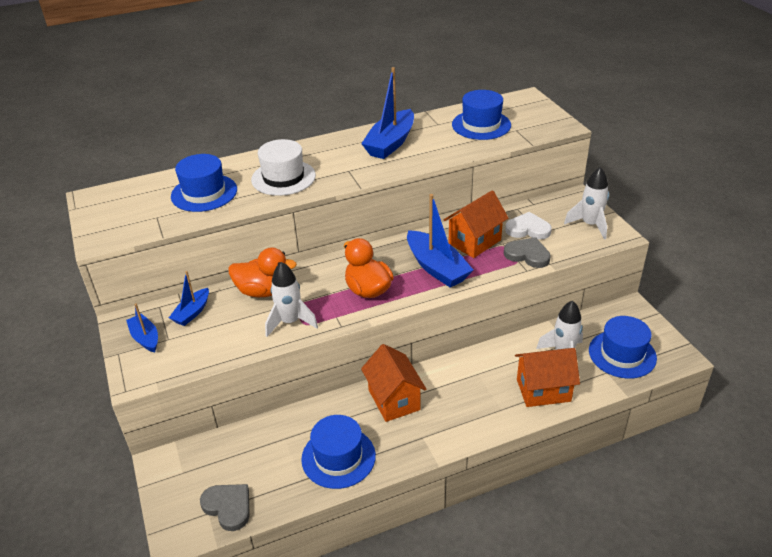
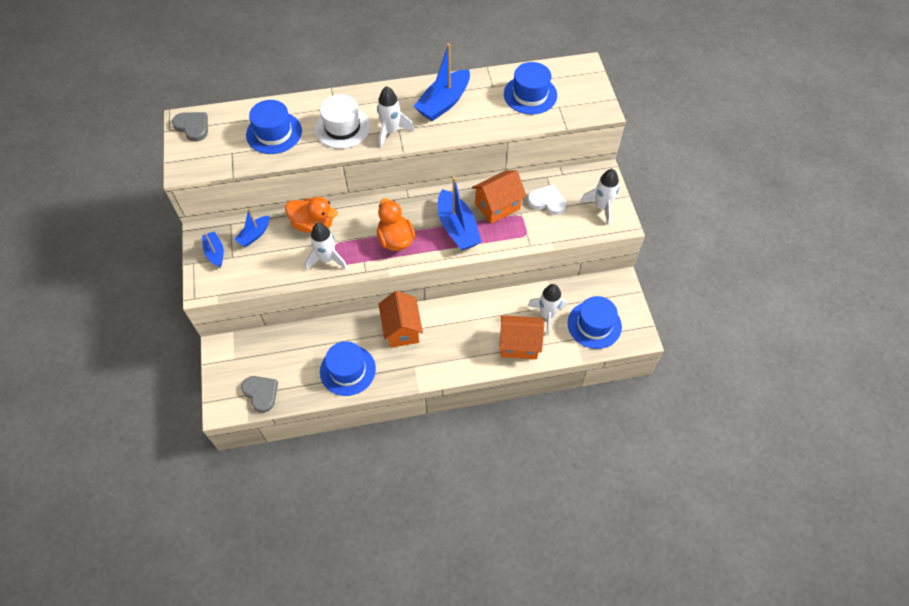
camera: 10 degrees right, 20 degrees up
(341, 173) = (391, 132): none -> white rocket
(527, 255) = (536, 229): grey heart -> grey heart (193, 127)

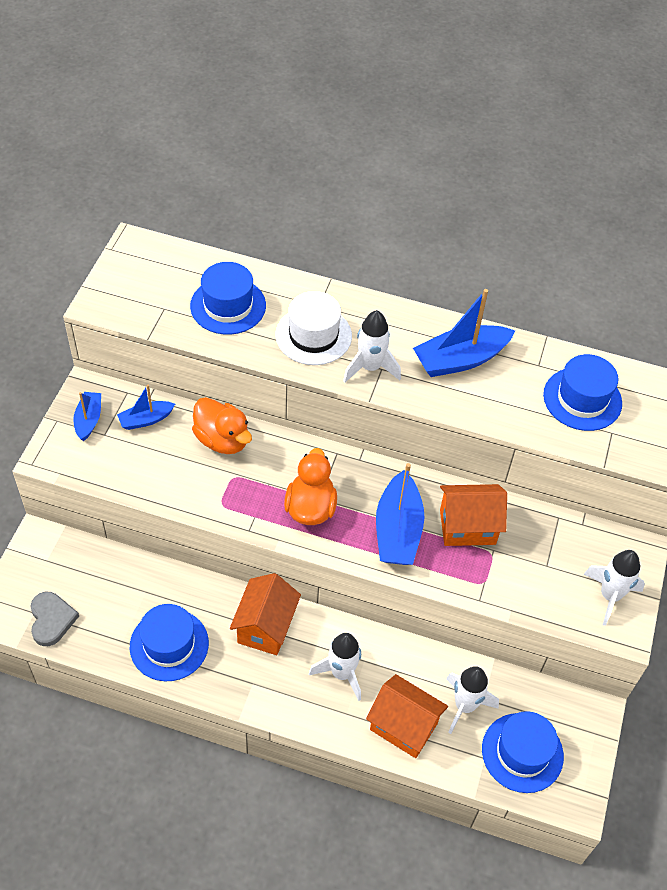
camera: 25 degrees right, 5 degrees down
(193, 127) = (140, 257): grey heart -> none
(327, 259) = (212, 492): white rocket -> white rocket (341, 673)
(547, 201) = (538, 552): white heart -> none

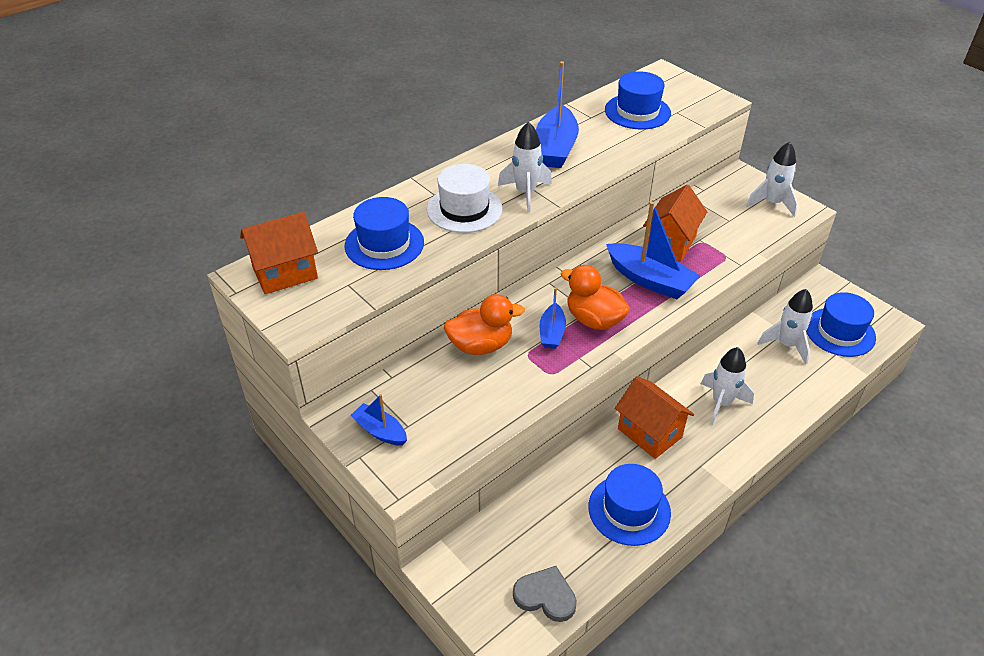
camera: 55 degrees left, 10 degrees down
(146, 420) = (415, 388): blue boat -> blue boat (552, 333)
(403, 726) = (788, 387): orange house -> orange house (285, 273)

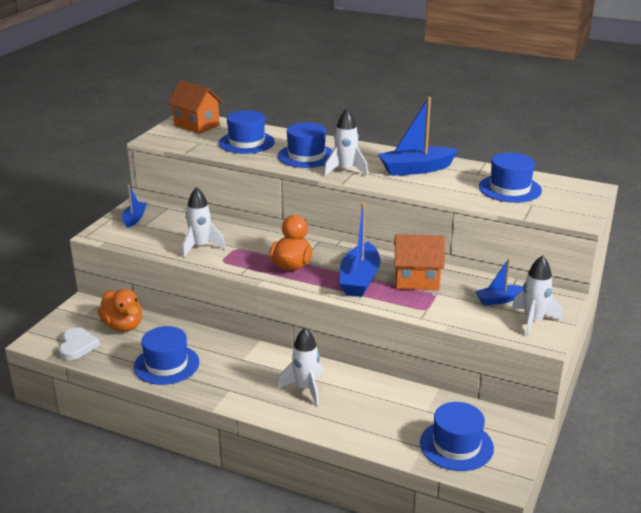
camera: 65 degrees right, 15 degrees down
(464, 209) = (306, 156): white hat -> blue hat
(481, 345) = (232, 231): orange duck -> orange duck (123, 326)
(545, 596) = (77, 346): grey heart -> white heart
(552, 333) = (264, 253): blue boat -> blue boat (498, 300)
(649, 433) = (248, 359): orange house -> none
(786, 345) = (408, 414): white rocket -> white rocket (201, 247)

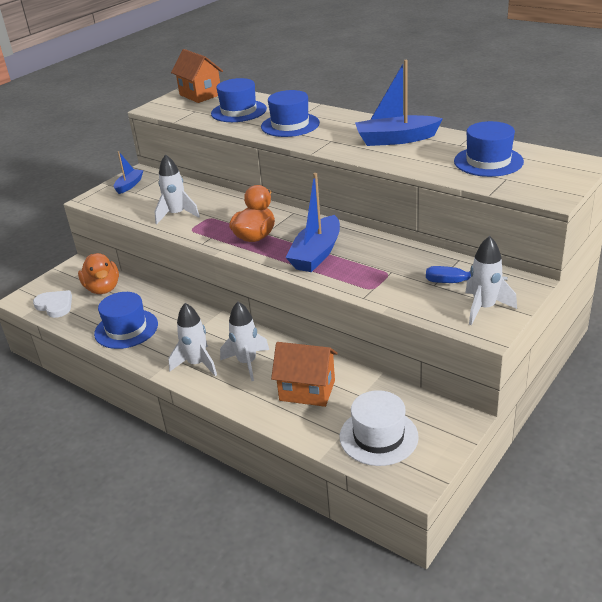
camera: 15 degrees right, 5 degrees up
(77, 346) = (55, 305): white heart -> white heart turned 60 degrees counterclockwise
(345, 170) = (322, 140): white rocket -> white rocket (197, 364)
(417, 280) = (375, 257): orange house -> orange house (307, 390)
(456, 445) = (378, 436): blue hat -> white hat
(498, 300) = (455, 282): blue boat -> blue screwdriver

